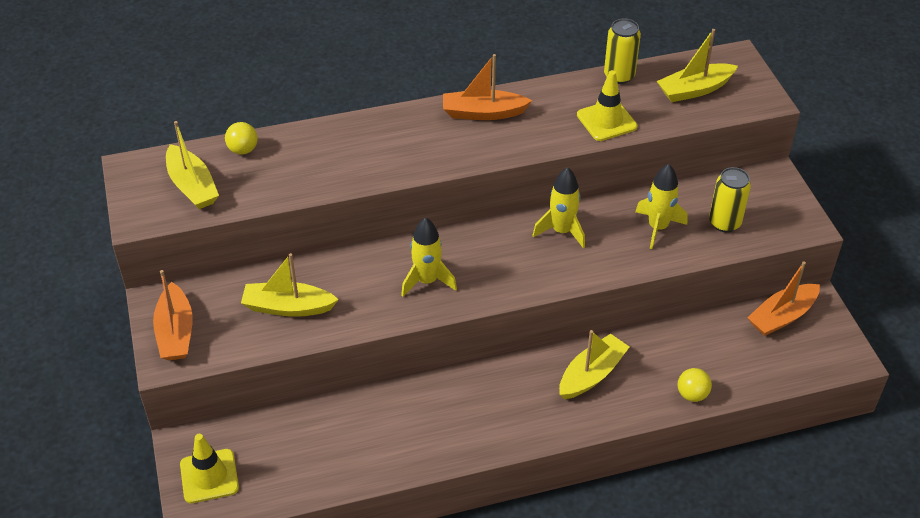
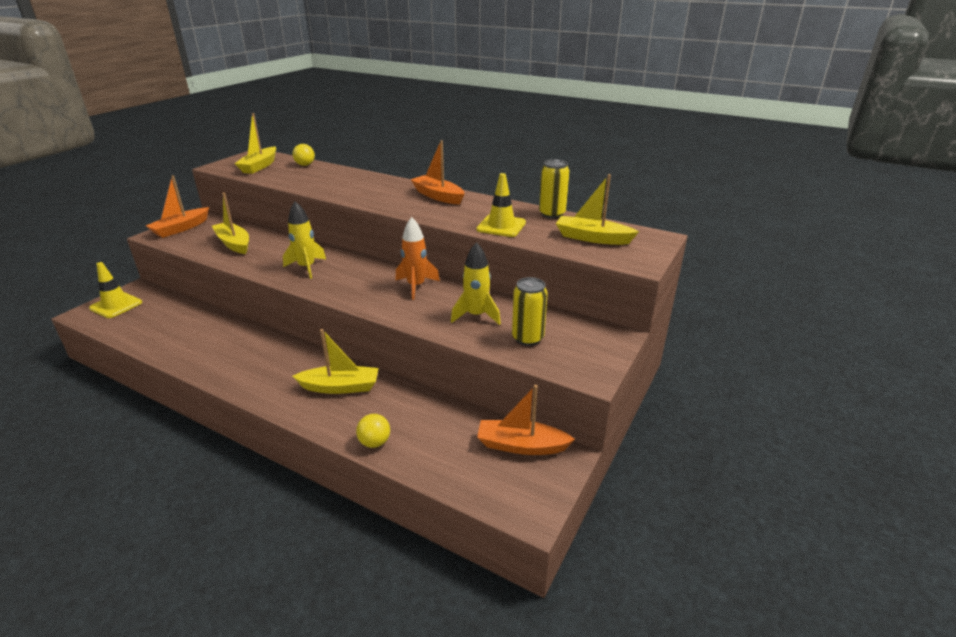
camera: 45 degrees right, 15 degrees down
(561, 231) = (416, 286): yellow rocket -> orange rocket

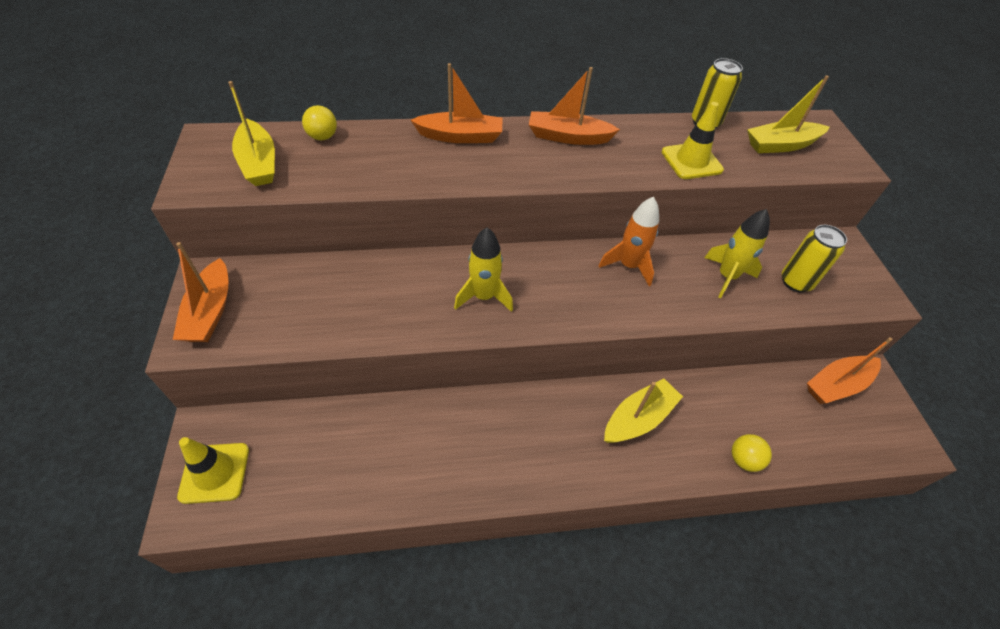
camera: 40 degrees left, 20 degrees up
(234, 244) = (334, 302): yellow boat -> none
(374, 181) = (460, 136): none -> orange boat

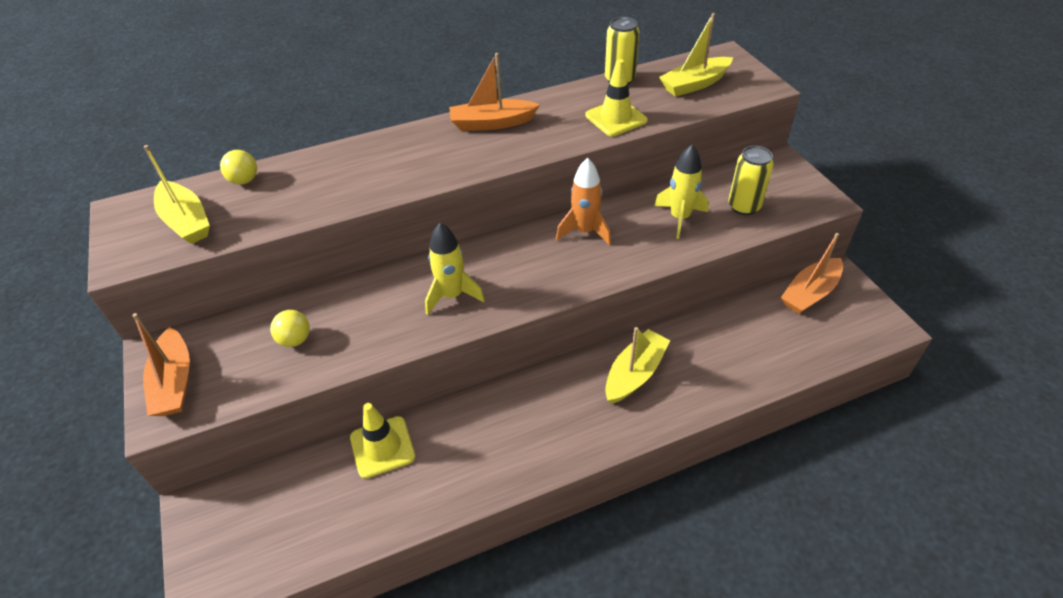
camera: 10 degrees left, 5 degrees down
(214, 473) = (223, 544): yellow traffic cone -> yellow traffic cone (382, 447)
(460, 136) = (386, 147): orange boat -> none
(744, 459) = (742, 382): yellow ball -> yellow ball (295, 340)

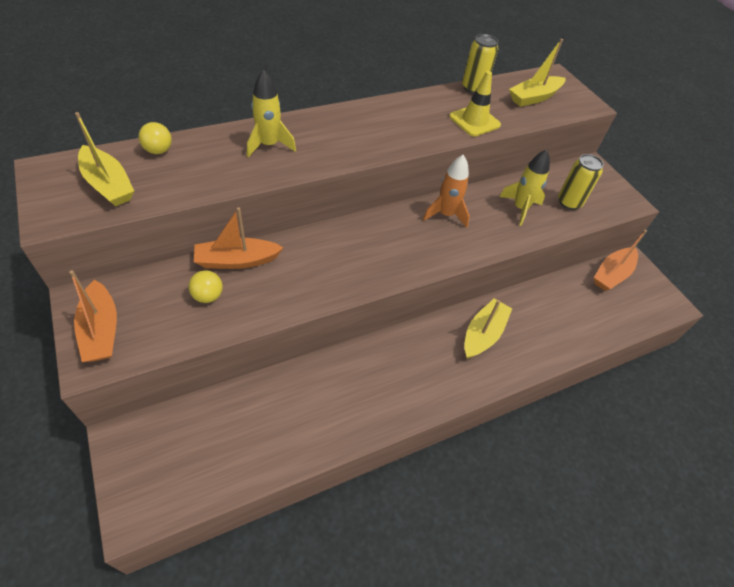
camera: 10 degrees left, 5 degrees up
(382, 447) = (281, 389): yellow traffic cone -> none
(452, 295) = (341, 264): yellow rocket -> yellow rocket (269, 145)
(492, 123) = (372, 116): orange boat -> orange boat (237, 260)

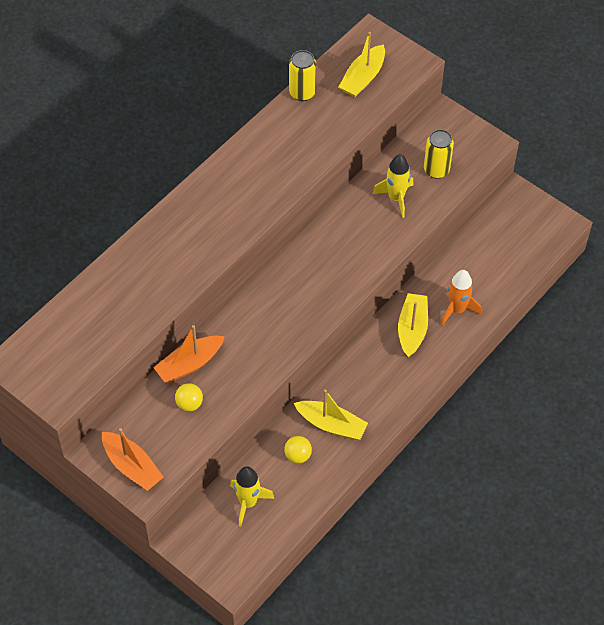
camera: 20 degrees left, 5 degrees up
(108, 184) = (72, 352): yellow boat -> yellow boat (331, 425)
(158, 150) = (82, 301): yellow ball -> yellow ball (297, 455)
(269, 145) = (166, 252): yellow rocket -> yellow rocket (248, 502)
(445, 214) = (334, 236): orange rocket -> orange rocket (457, 309)
(474, 121) = (322, 137): yellow traffic cone -> none
(612, 274) = (501, 216): orange boat -> none

